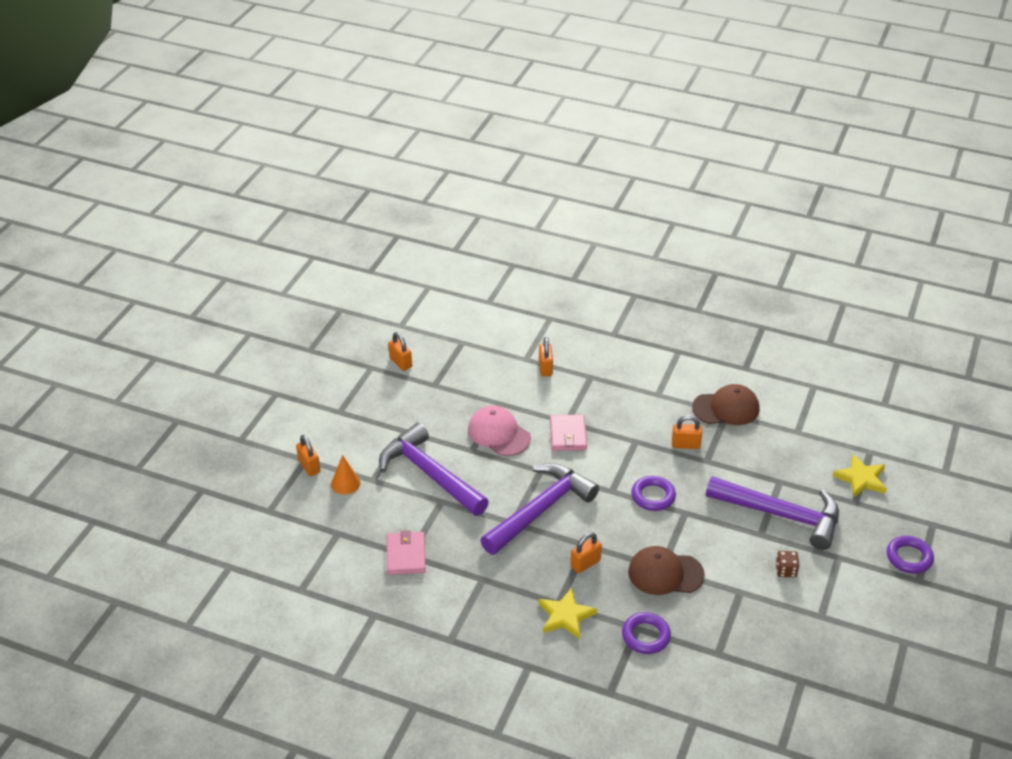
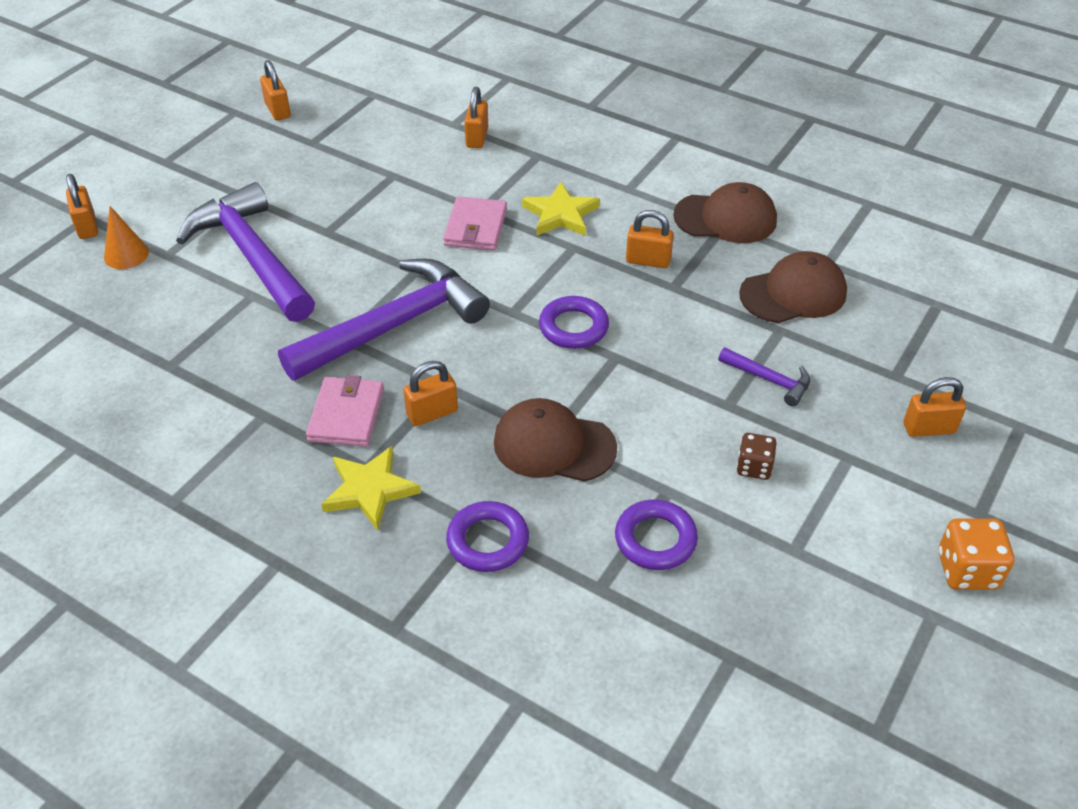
camera: 10 degrees right, 5 degrees up
(406, 555) = (164, 365): pink wallet -> pink wallet (346, 415)
(499, 434) = (375, 214): pink cap -> none
(781, 456) = (793, 293): none -> brown cap
(781, 515) = (769, 380): purple hammer -> purple hammer, size x0.44
(861, 479) = (914, 342): yellow star -> yellow star (560, 214)
(880, 533) = (929, 428): none -> orange padlock
(909, 557) = (969, 474): purple ring -> purple ring (655, 539)
(918, 614) = (967, 570): none -> orange dice

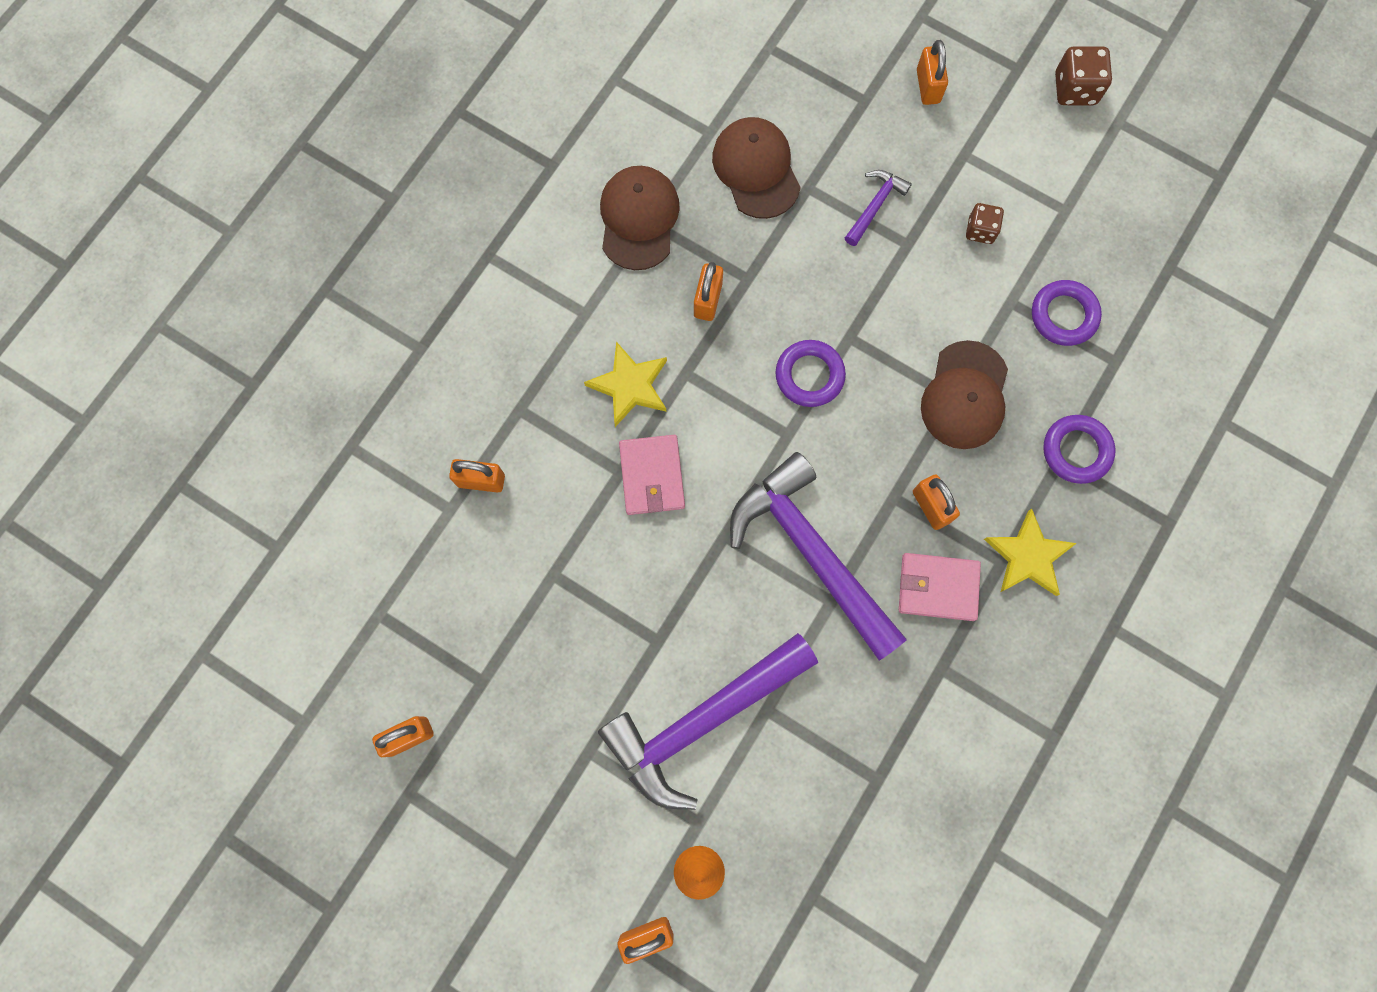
camera: 90 degrees left, 30 degrees up
(475, 227) = (652, 476): pink wallet -> pink wallet turned 75 degrees clockwise
(967, 570) = (1075, 89): orange dice -> brown dice

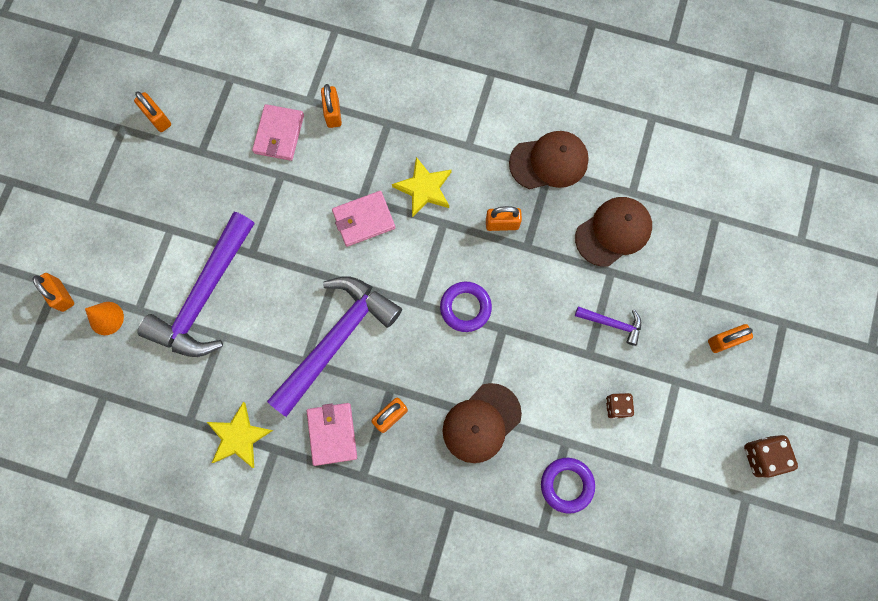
camera: 75 degrees right, 0 degrees up
(489, 563) = (279, 134): none -> pink wallet
(703, 720) = (205, 296): purple hammer -> purple hammer turned 105 degrees counterclockwise
(965, 395) = (481, 423): brown cap -> brown cap turned 45 degrees counterclockwise
(1028, 556) = (371, 495): yellow star -> yellow star (239, 437)
(1076, 451) = (461, 516): purple ring -> none

